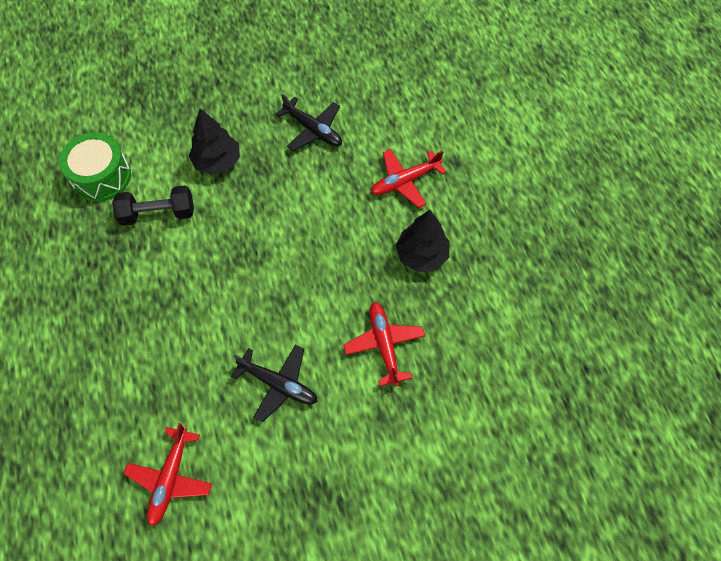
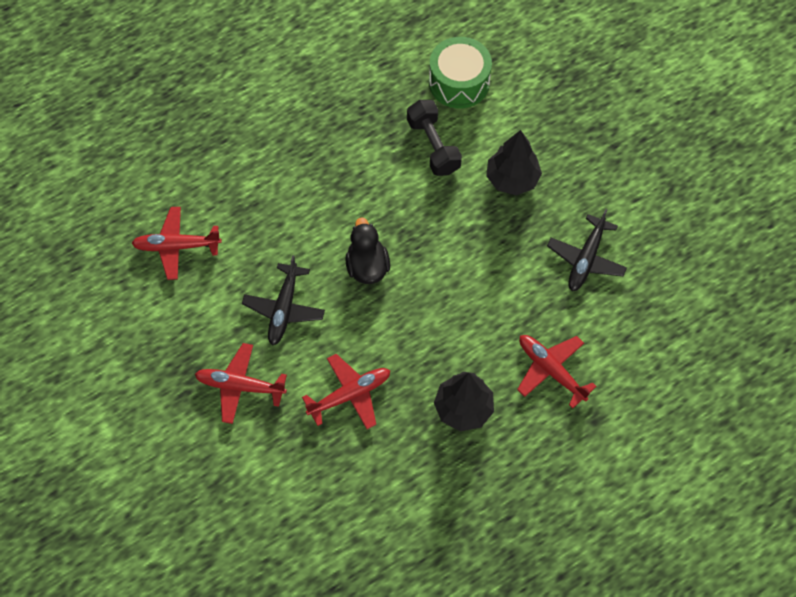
camera: 75 degrees right, 0 degrees up
(260, 299) = (367, 266): none -> black duck
(348, 445) = (240, 386): none -> red plane

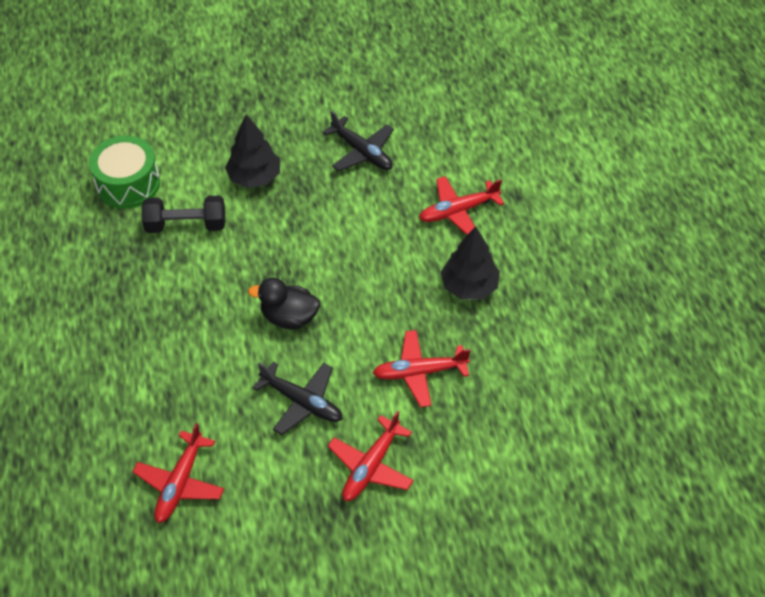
camera: 70 degrees left, 10 degrees down
(350, 395) = (419, 372): red plane -> red plane turned 90 degrees counterclockwise

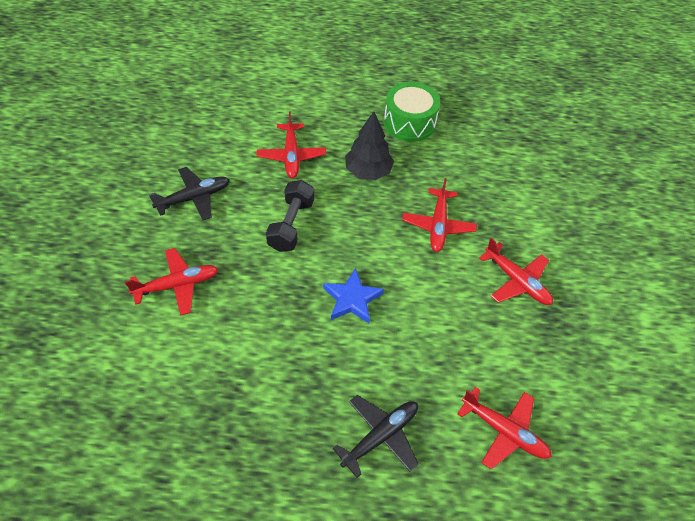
camera: 75 degrees left, 0 degrees up
(128, 183) = (120, 402): green drum -> green drum (409, 122)
(186, 225) = (206, 358): black dumbbell -> black dumbbell (291, 225)
(254, 177) = (177, 285): black tree -> red plane
(289, 317) = (352, 299): black duck -> blue star
(302, 402) = (443, 312): black plane -> black plane (380, 436)

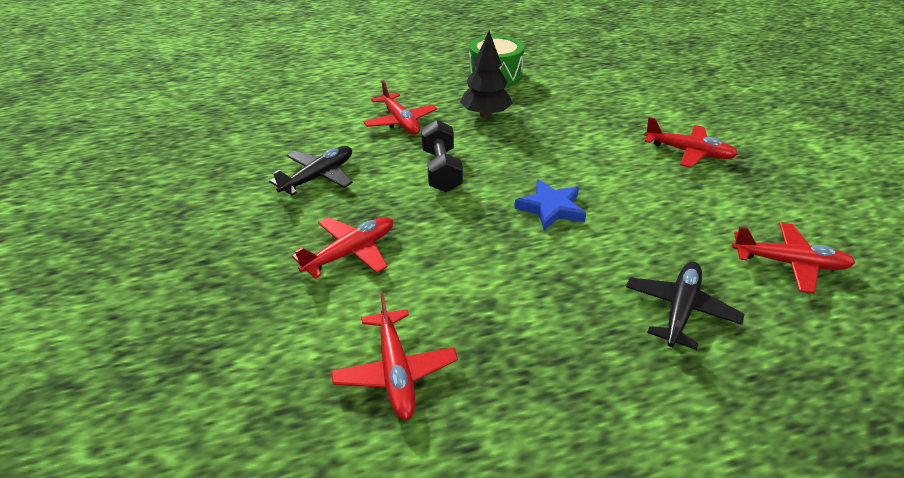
camera: 20 degrees left, 15 degrees down
(438, 225) = (583, 134): red plane -> red plane (395, 371)

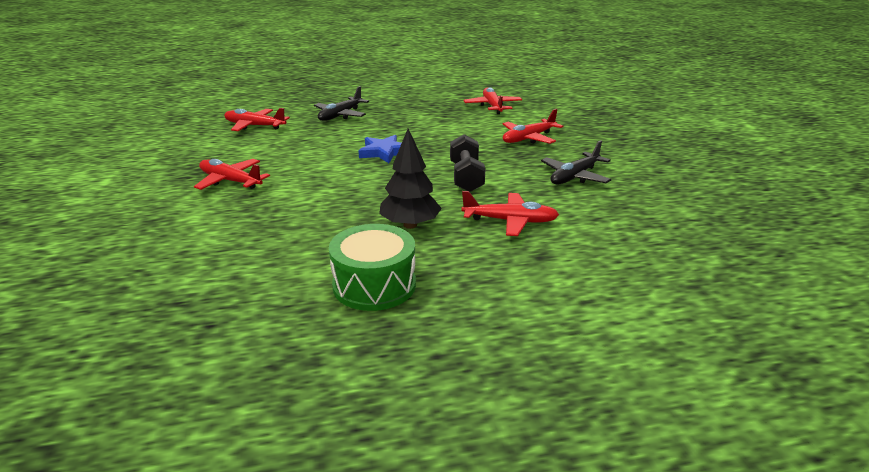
camera: 175 degrees left, 10 degrees down
(400, 122) = (510, 221): red plane -> red plane turned 120 degrees clockwise

